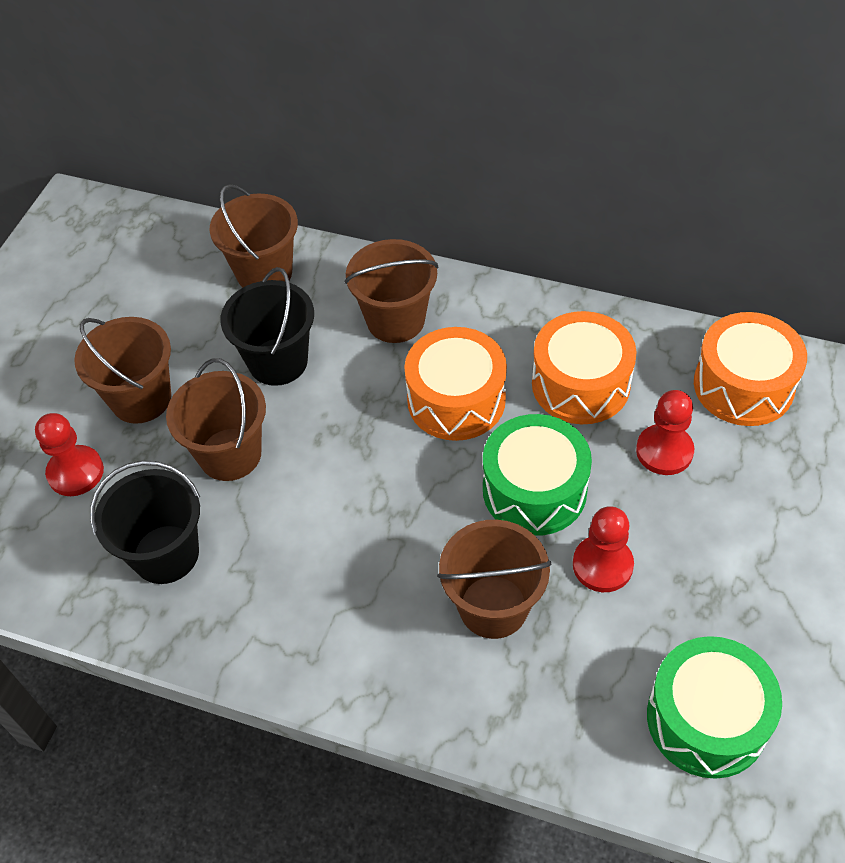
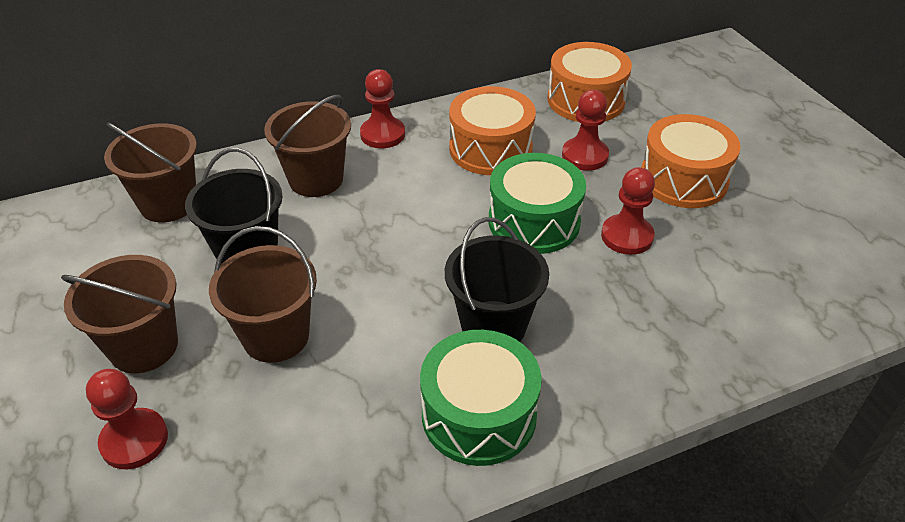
camera: 45 degrees left, 10 degrees down
(166, 554) = (297, 443): black bucket -> black bucket (493, 325)
(456, 400) = (418, 201): orange drum -> orange drum (683, 179)
(493, 606) = (591, 304): brown bucket -> none
(498, 305) = (382, 134): none -> red pawn
(706, 719) = (786, 278): green drum -> green drum (479, 414)

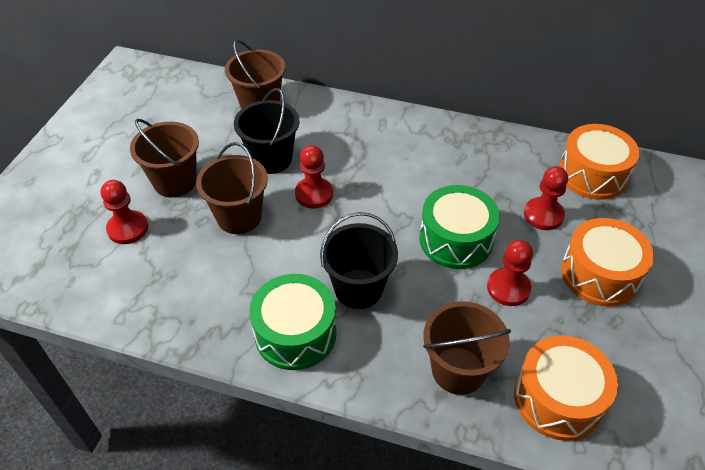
camera: 40 degrees right, 5 degrees up
(316, 179) = (351, 134): brown bucket -> brown bucket (458, 370)
(382, 134) = (421, 125): red pawn -> red pawn (314, 194)
(490, 149) = (481, 173): orange drum -> orange drum (558, 398)

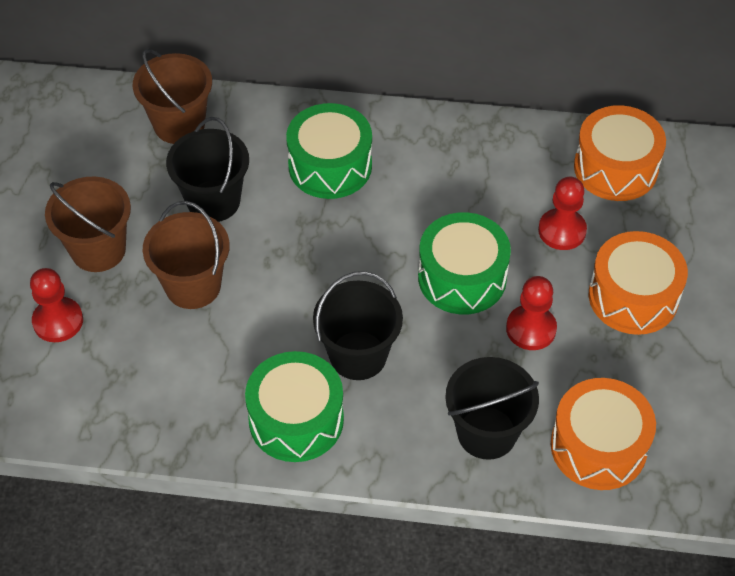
camera: 10 degrees left, 5 degrees up
(314, 194) = (279, 242): red pawn -> none
(365, 146) = (330, 166): none -> green drum
(458, 370) = (487, 433): brown bucket -> black bucket

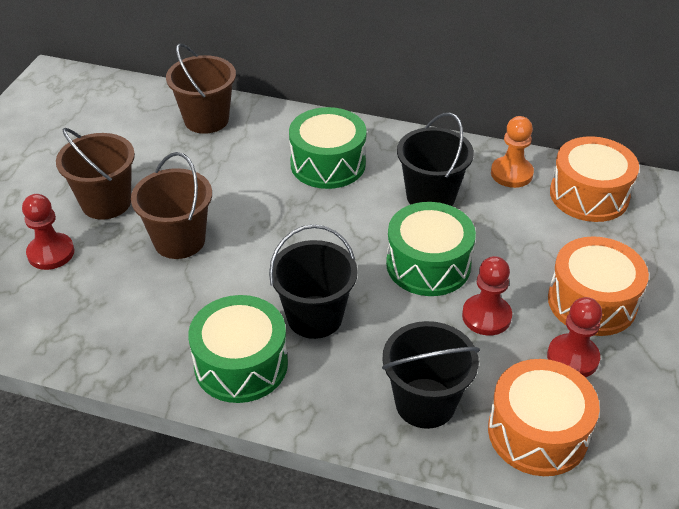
camera: 10 degrees right, 10 degrees down
(213, 201) = (218, 178): black bucket -> black bucket (431, 196)
(531, 152) = (511, 173): none -> orange pawn
(562, 231) = (530, 238): red pawn -> red pawn (572, 358)

